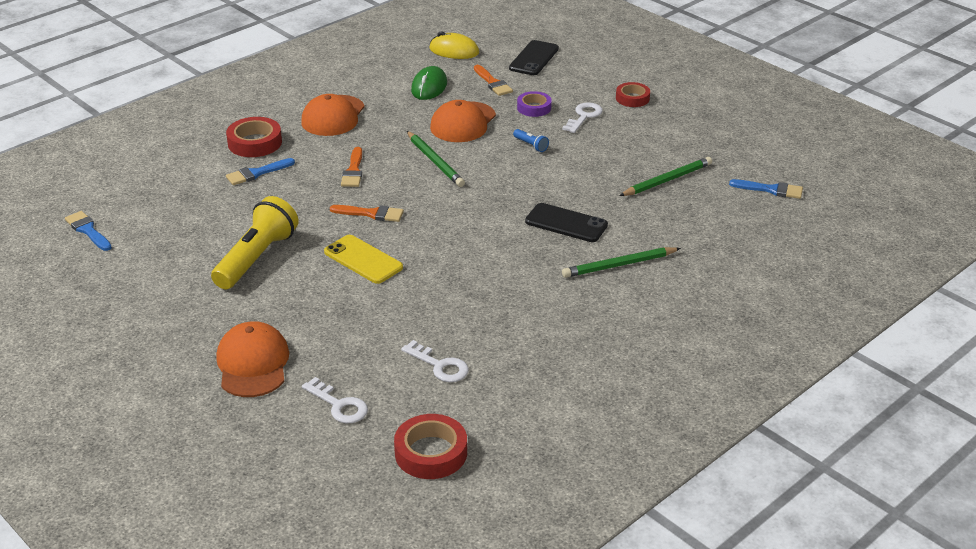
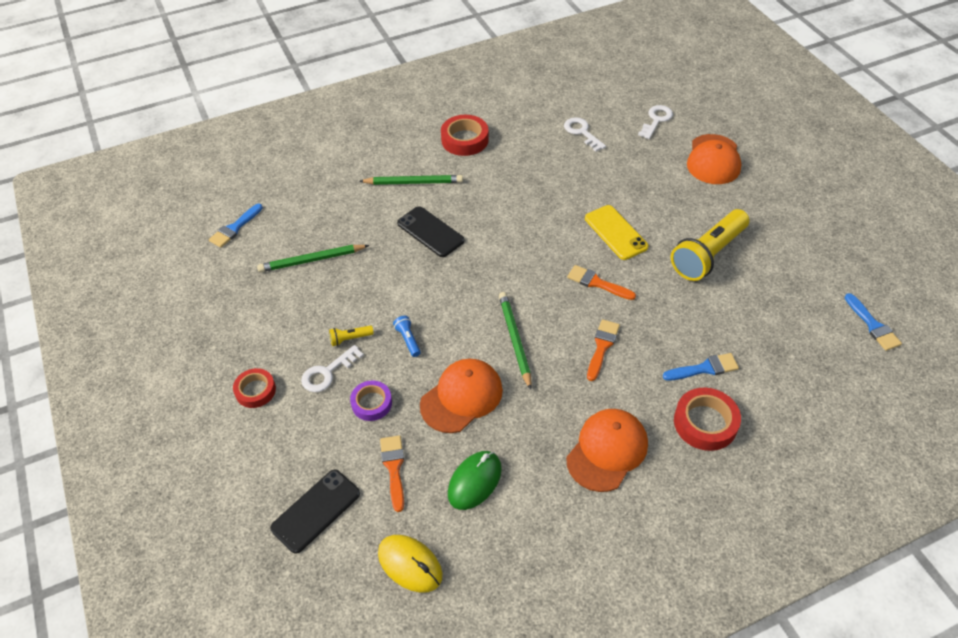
camera: 160 degrees left, 15 degrees up
(339, 405) = (656, 120): white key -> white key turned 60 degrees clockwise
(431, 453) = (605, 82): red tape -> red tape (465, 140)
(582, 137) = (350, 339): none -> yellow flashlight
(771, 190) = (235, 228): blue brush -> blue brush turned 90 degrees counterclockwise

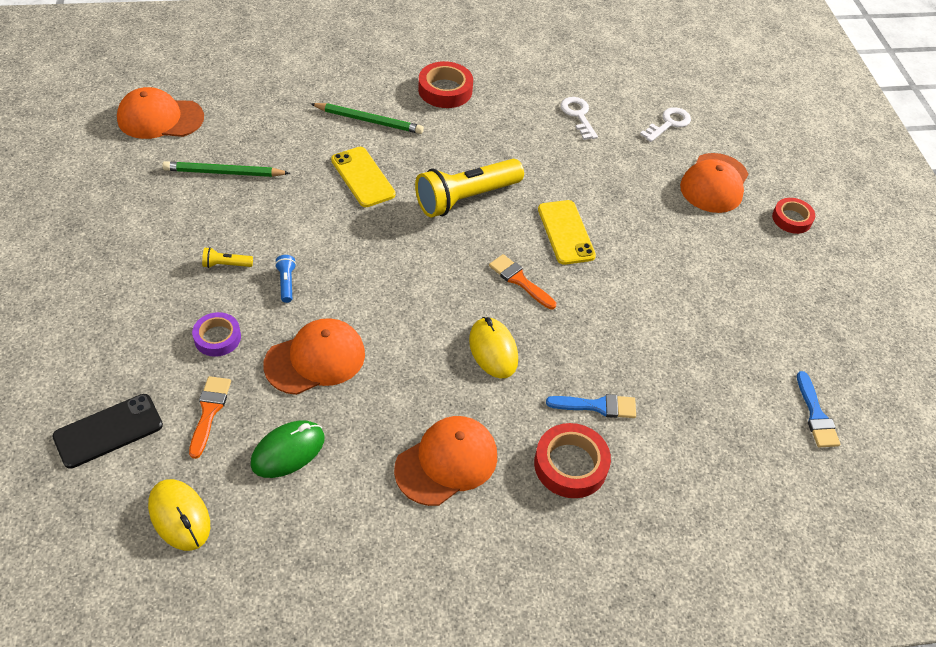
camera: 10 degrees right, 0 degrees up
(235, 228) = (160, 118): blue brush -> orange cap
(255, 391) = (104, 290): red tape -> red tape (791, 219)
(327, 372) = (186, 293): white key -> none
(430, 232) = (362, 177): black phone -> yellow phone
(515, 340) = (401, 316): green pencil -> none
(602, 347) = (493, 350): orange brush -> yellow mouse
(708, 255) = (659, 285): yellow flashlight -> yellow flashlight (466, 198)

